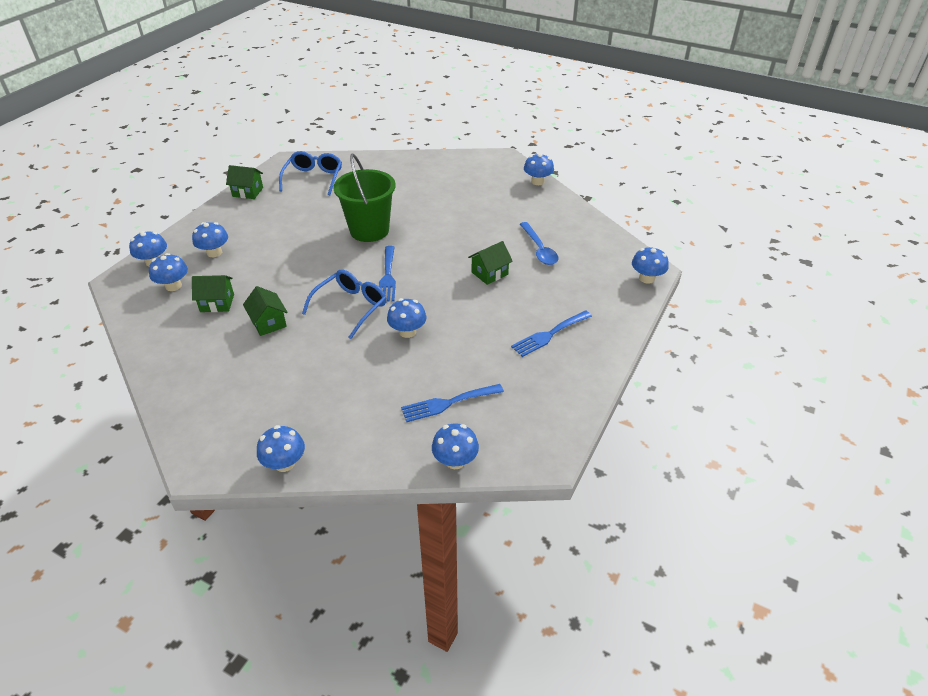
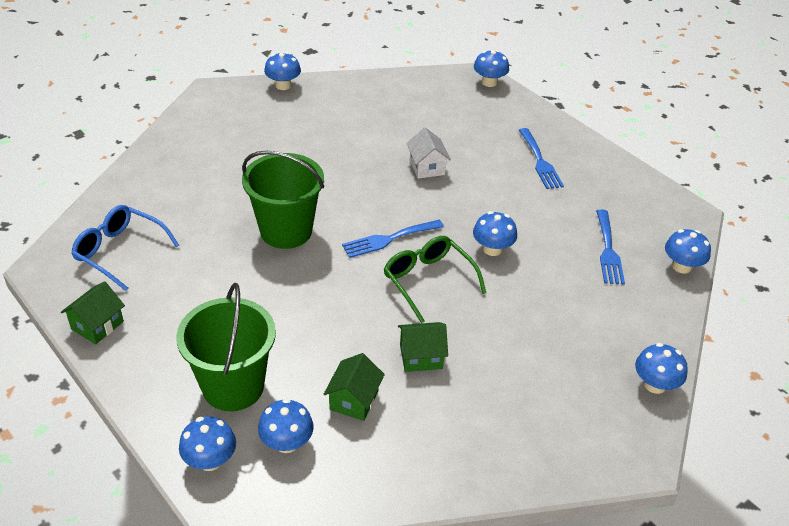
camera: 70 degrees left, 0 degrees up
(214, 252) = (233, 386): blue mushroom -> green bucket
(351, 307) = (428, 281): blue glasses -> green glasses
(387, 276) = (388, 239): blue fork -> blue fork turned 135 degrees clockwise
(489, 273) = (427, 167): green house -> white house
(539, 249) = (406, 124): blue spoon -> none

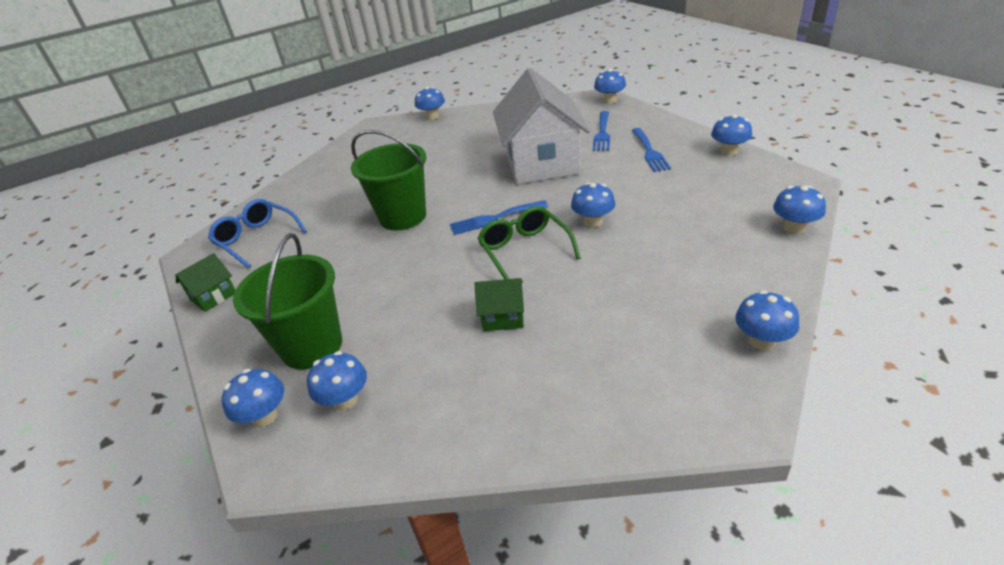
camera: 15 degrees right, 5 degrees down
(354, 400) = (425, 358): green house -> none
(427, 167) = (542, 163): white house -> white house, size x2.45
(608, 250) = (713, 217): blue fork -> blue fork (602, 133)
(619, 168) = (729, 151): none -> blue mushroom

